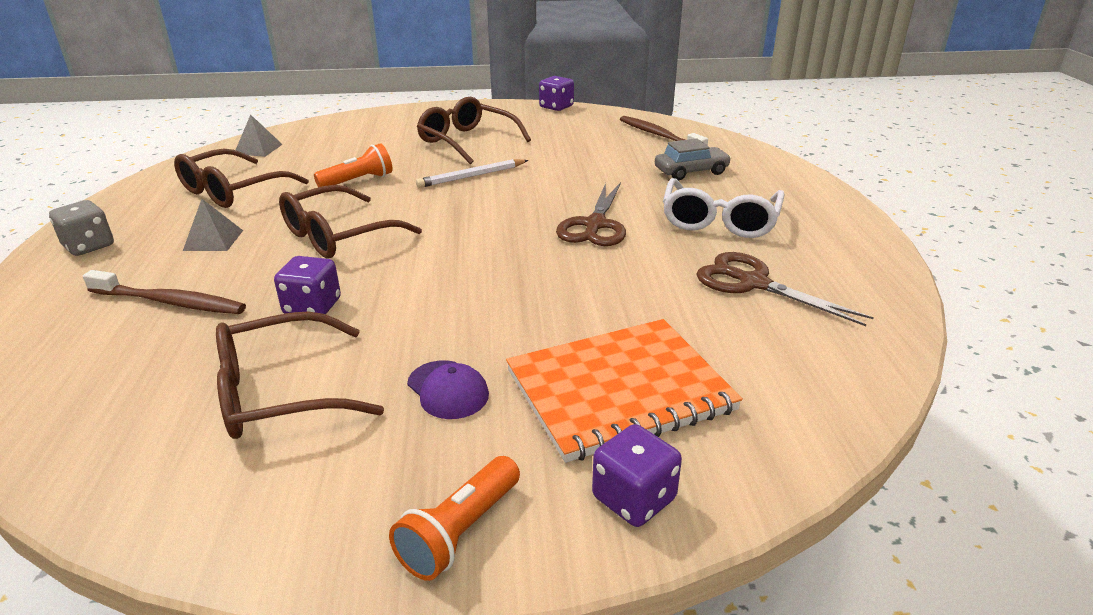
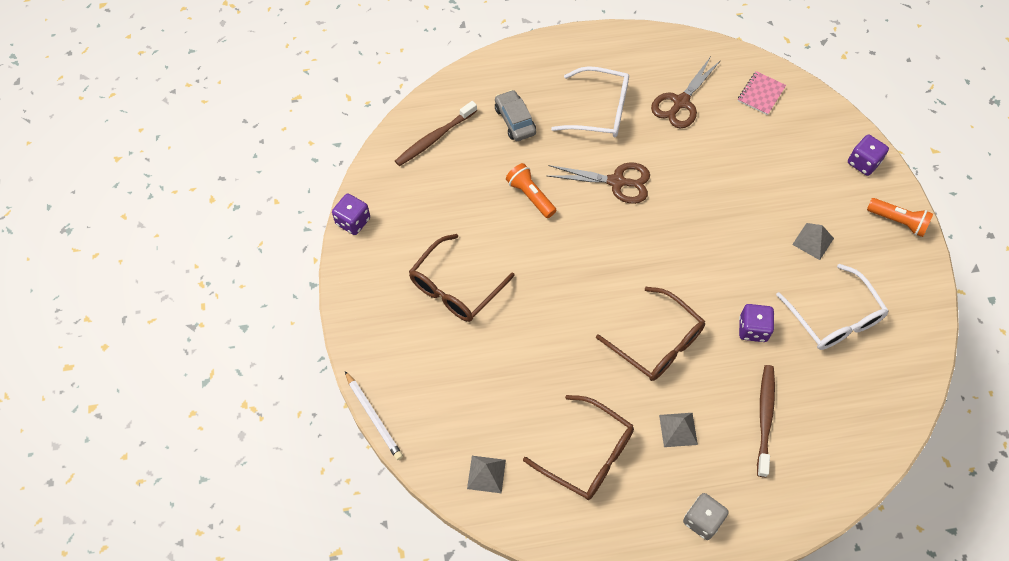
camera: 95 degrees left, 30 degrees up
(281, 392) = (834, 318): brown glasses -> white glasses
(358, 181) = (556, 357): orange flashlight -> orange flashlight (530, 196)
(448, 390) = (813, 241): purple cap -> grey pyramid
(471, 176) = (538, 271): white pencil -> white pencil (373, 417)
(619, 391) = (795, 168): orange notebook -> none
(800, 370) = (761, 94): none -> pink notebook

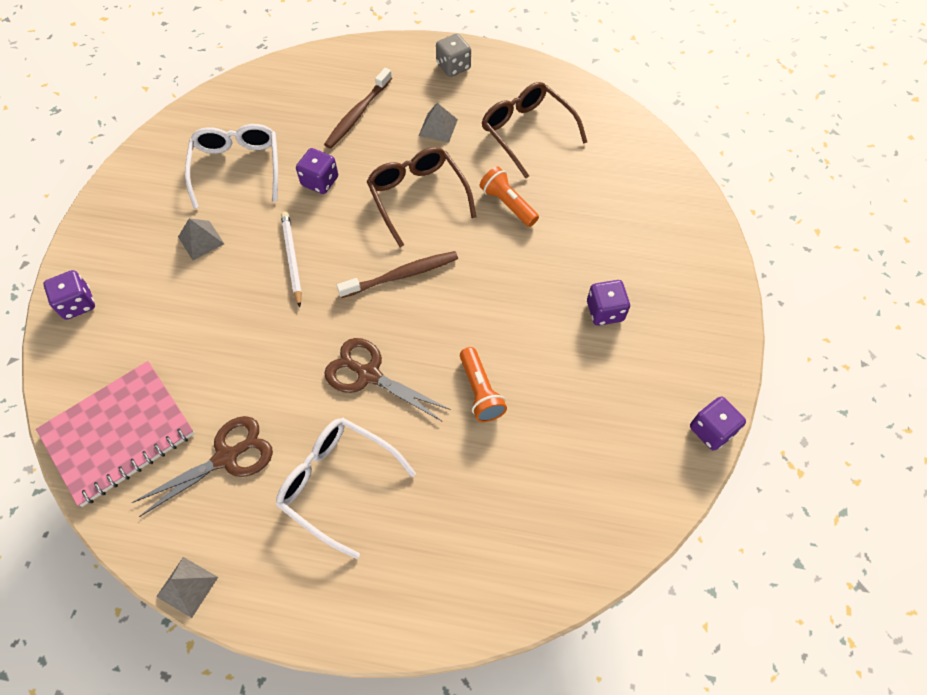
camera: 160 degrees left, 0 degrees up
(373, 417) = (720, 215): white pencil -> white pencil (292, 259)
(434, 138) = (577, 518): brown toothbrush -> brown toothbrush (402, 275)
(455, 287) = (605, 311): brown glasses -> purple dice
(486, 474) = (623, 143): grey pyramid -> grey pyramid (187, 586)
(515, 121) = (458, 508): grey car -> none
(761, 94) = (118, 433): pink notebook -> pink notebook, size x2.09
(898, 221) = (100, 232): orange flashlight -> orange flashlight (508, 204)

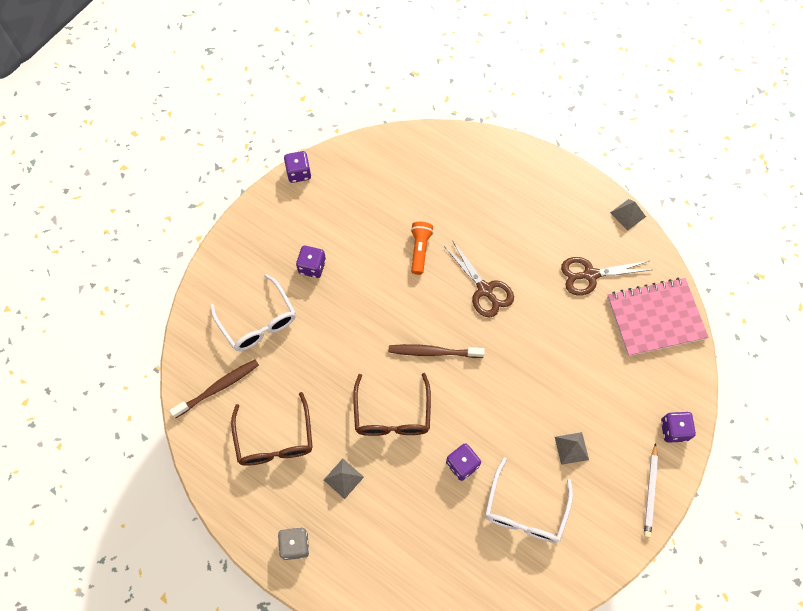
camera: 155 degrees left, 5 degrees up
(292, 259) = (507, 400): white pencil -> white pencil (650, 492)
(338, 483) = (528, 233): white glasses -> white glasses (258, 321)
(357, 114) = (404, 525): brown toothbrush -> brown toothbrush (218, 388)
(508, 204) = (328, 377): orange flashlight -> none

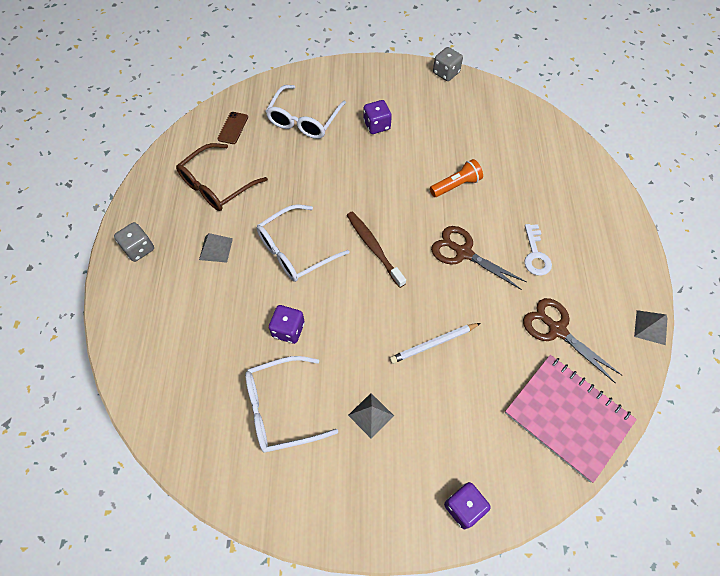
camera: 55 degrees right, 5 degrees down
(218, 388) = (233, 128): brown toothbrush -> brown phone
(299, 173) = (446, 73): purple dice -> grey dice
(392, 414) = (295, 250): brown glasses -> white glasses
(485, 290) = (463, 252): brown scissors -> brown scissors turned 105 degrees clockwise
(522, 241) = (535, 254): none -> white key
(650, 492) = (380, 521): white pencil -> white pencil (433, 344)

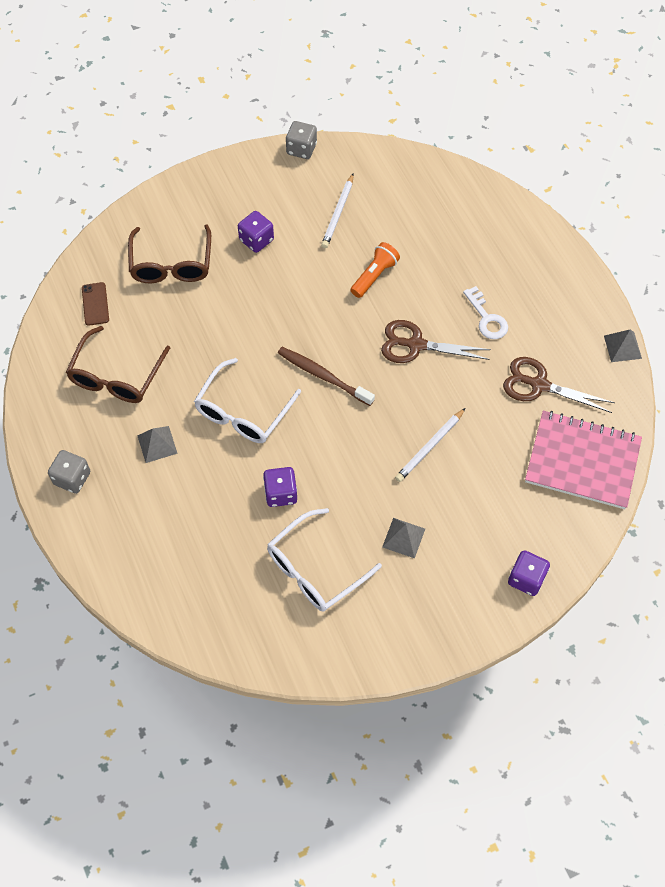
camera: 25 degrees left, 0 degrees up
(304, 120) = (171, 264): white glasses -> brown glasses
(450, 128) = (338, 213): none -> white pencil

